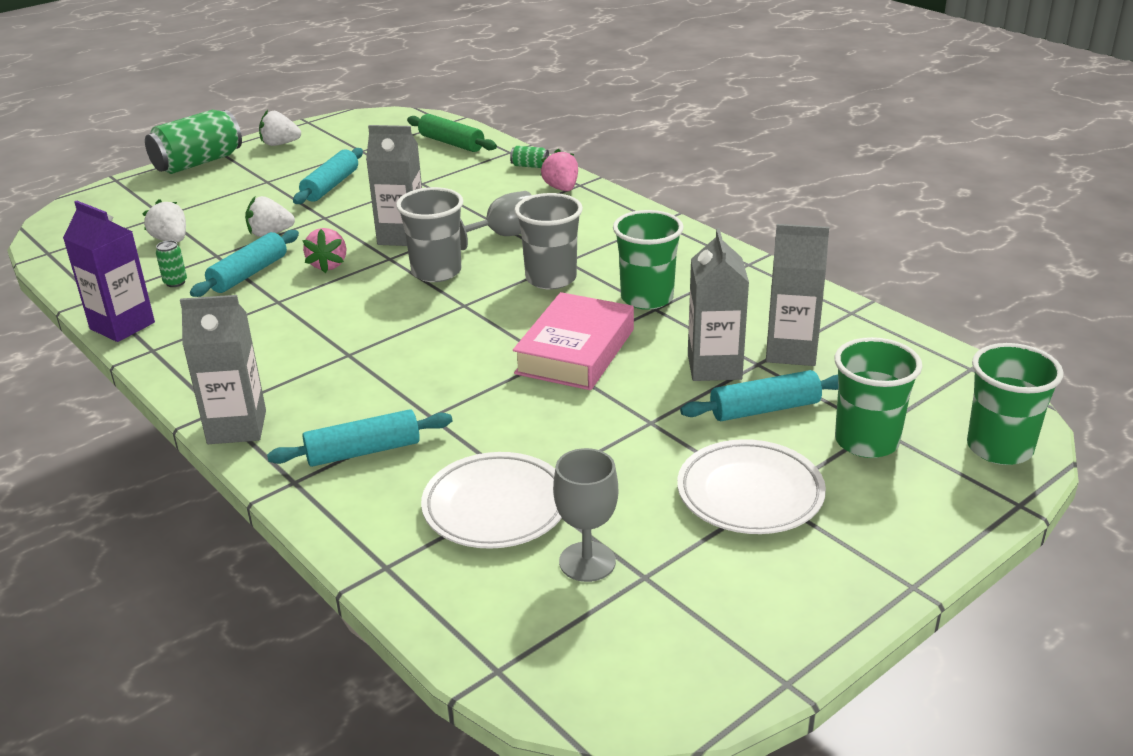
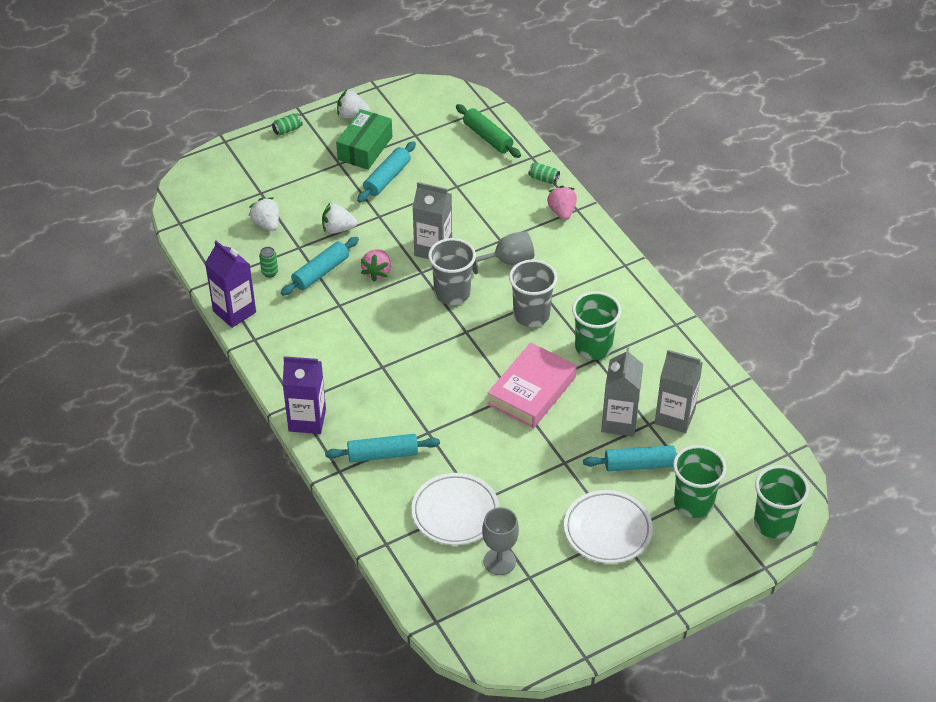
camera: 10 degrees right, 15 degrees up
(198, 163) = (287, 130): green can -> green can, size x0.42
(237, 427) = (307, 420): grey carton -> purple carton
(299, 166) = (365, 148): none -> green box

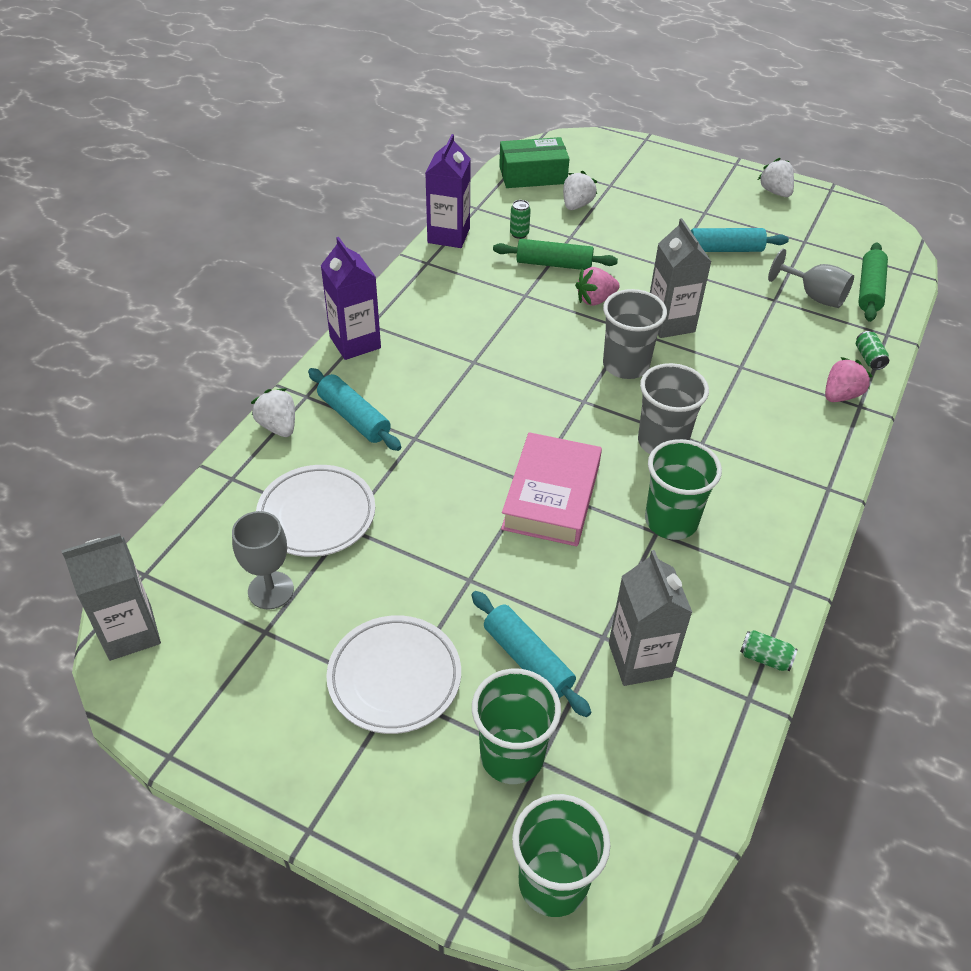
camera: 55 degrees right, 0 degrees up
(287, 130) = (705, 165): green can -> green can (765, 658)
(321, 272) = (554, 264): turquoise rolling pin -> green rolling pin
(338, 229) = (621, 249): white strawberry -> white strawberry (278, 426)
(365, 148) = (744, 218): green box -> green box (533, 175)
(507, 261) = (718, 386): grey goblet -> grey goblet (814, 296)
(531, 391) = (551, 496): pink book -> pink book turned 75 degrees counterclockwise
(619, 422) = (579, 604): grey carton -> grey carton (130, 632)

